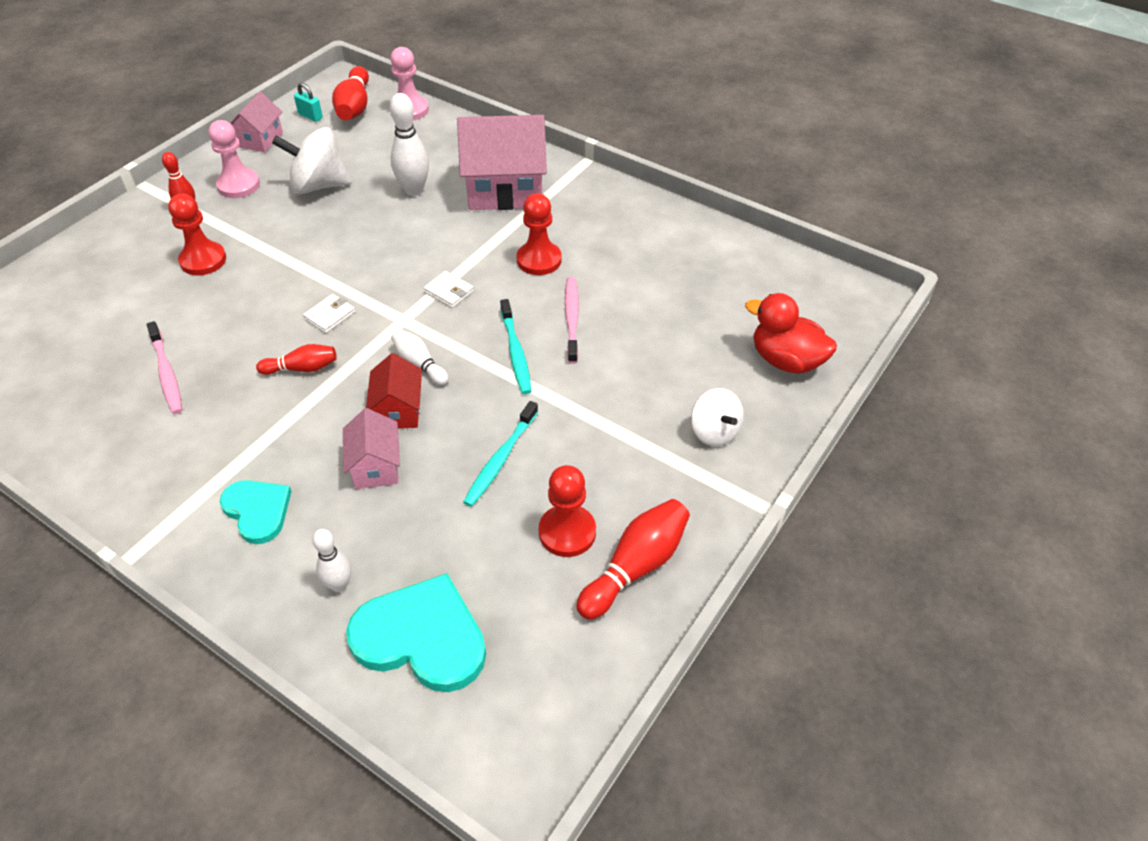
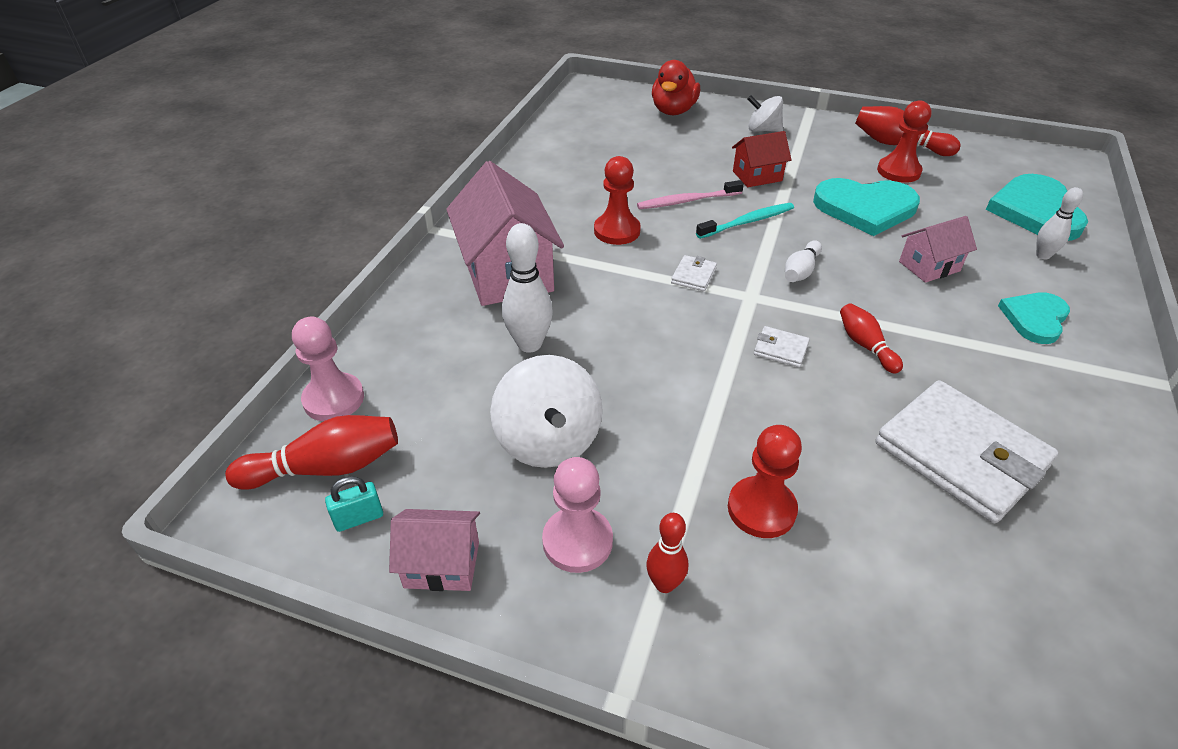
camera: 105 degrees left, 5 degrees down
(167, 374) = (960, 455): pink toothbrush -> white wallet
(310, 116) = (359, 518): turquoise padlock -> turquoise padlock turned 45 degrees clockwise
(398, 410) = (862, 269): red house -> red house (757, 176)
(500, 460) = (865, 208): turquoise toothbrush -> turquoise heart
(714, 432) = (763, 130): white spinning top -> white spinning top turned 120 degrees counterclockwise

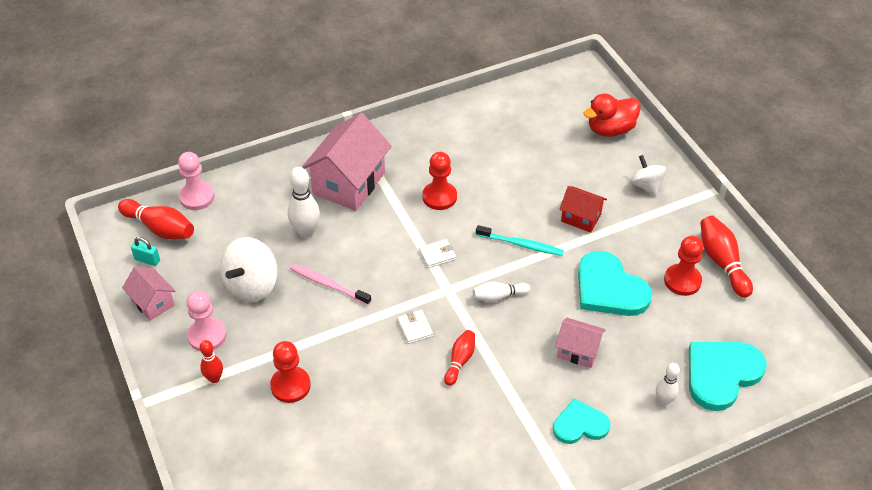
camera: 45 degrees right, 5 degrees up
(686, 201) = (508, 205): pink toothbrush -> pink toothbrush (328, 284)
(960, 455) = (411, 442): white wallet -> none

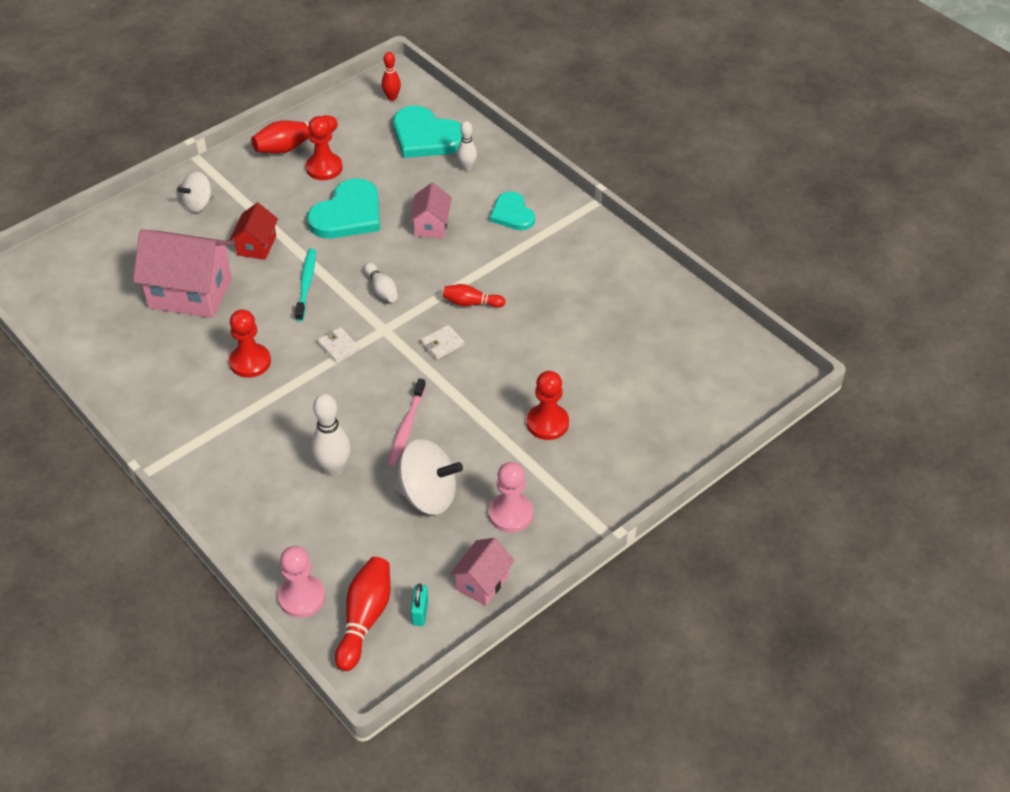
camera: 105 degrees left, 0 degrees up
(214, 378) = (562, 489): red bowling pin -> red bowling pin (392, 97)
(349, 183) = (244, 449): pink house -> pink house (190, 293)
(610, 129) = (113, 240): red duck -> none

